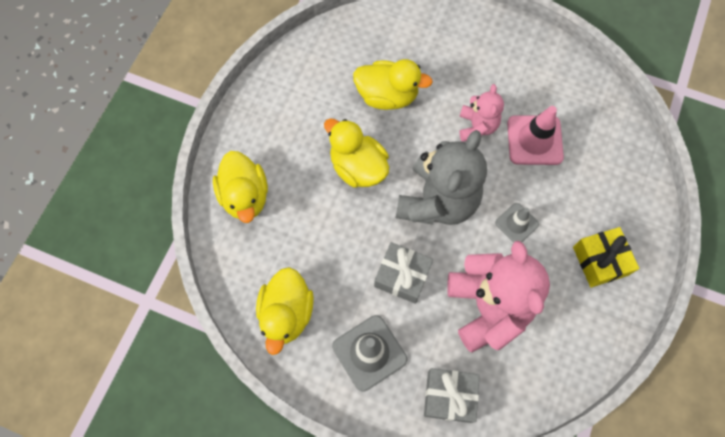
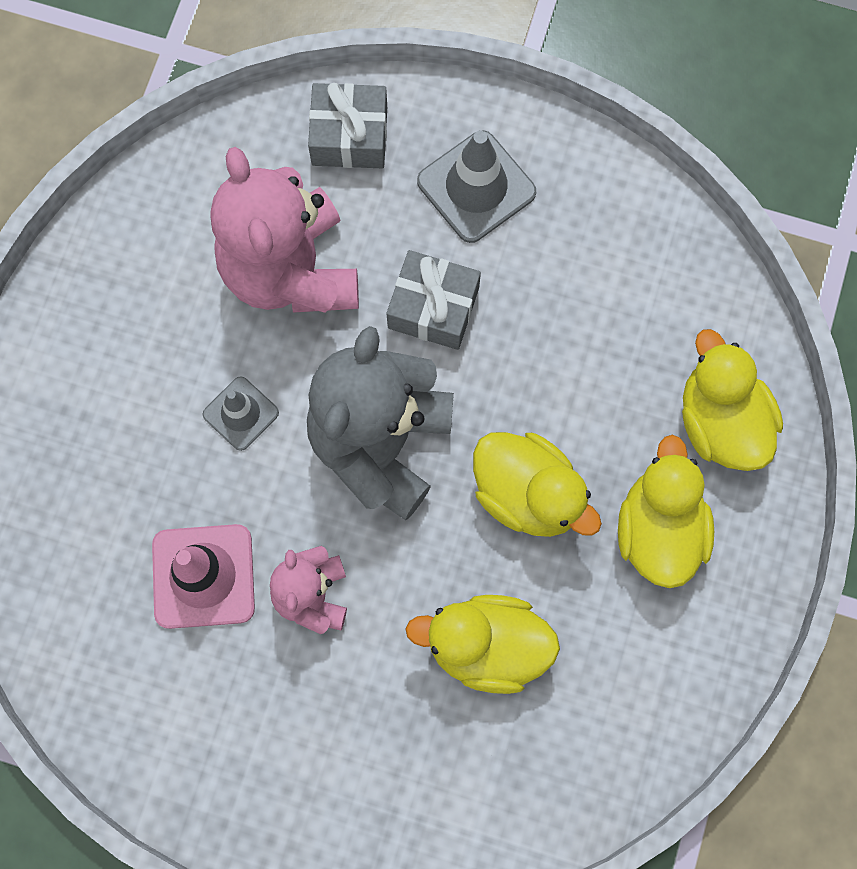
camera: 175 degrees right, 5 degrees up
(286, 313) = (615, 234): yellow duck -> yellow duck (659, 530)
(600, 261) = (101, 360): yellow gift -> none

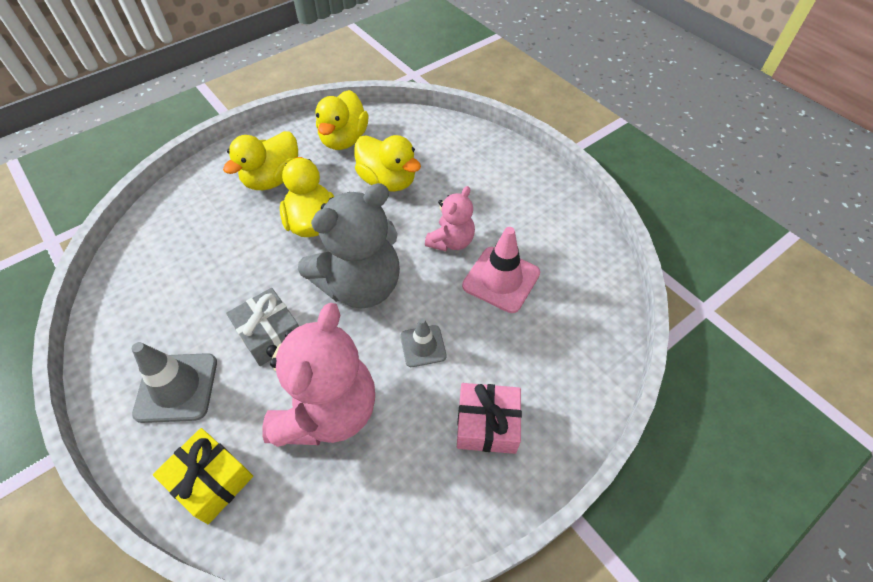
camera: 145 degrees left, 20 degrees down
(107, 369) = (487, 424): none -> pink gift
(349, 136) = (211, 480): grey gift -> yellow gift
(721, 422) = (199, 200): yellow duck -> yellow duck (344, 139)

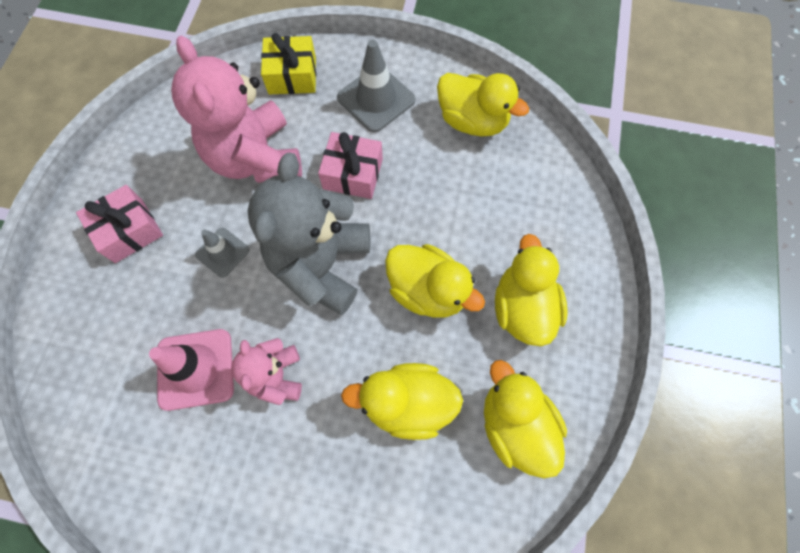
camera: 140 degrees right, 15 degrees up
(140, 307) = (472, 121): none -> yellow duck
(270, 334) = (353, 174): grey gift -> pink gift

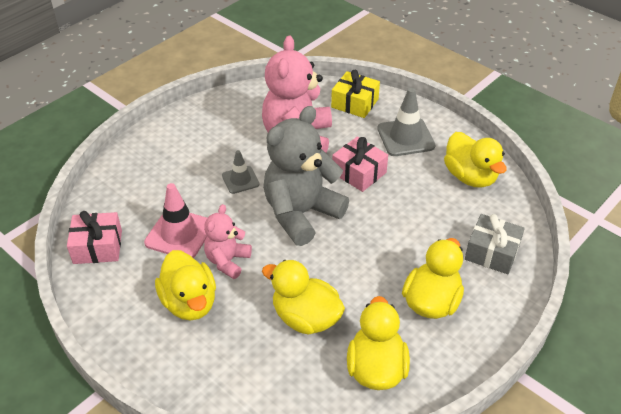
camera: 30 degrees right, 25 degrees down
(129, 231) = (190, 145): pink gift -> pink gift (98, 247)
(427, 290) = (366, 260): yellow duck -> yellow duck (189, 302)
(546, 211) = (492, 252): none -> grey gift

